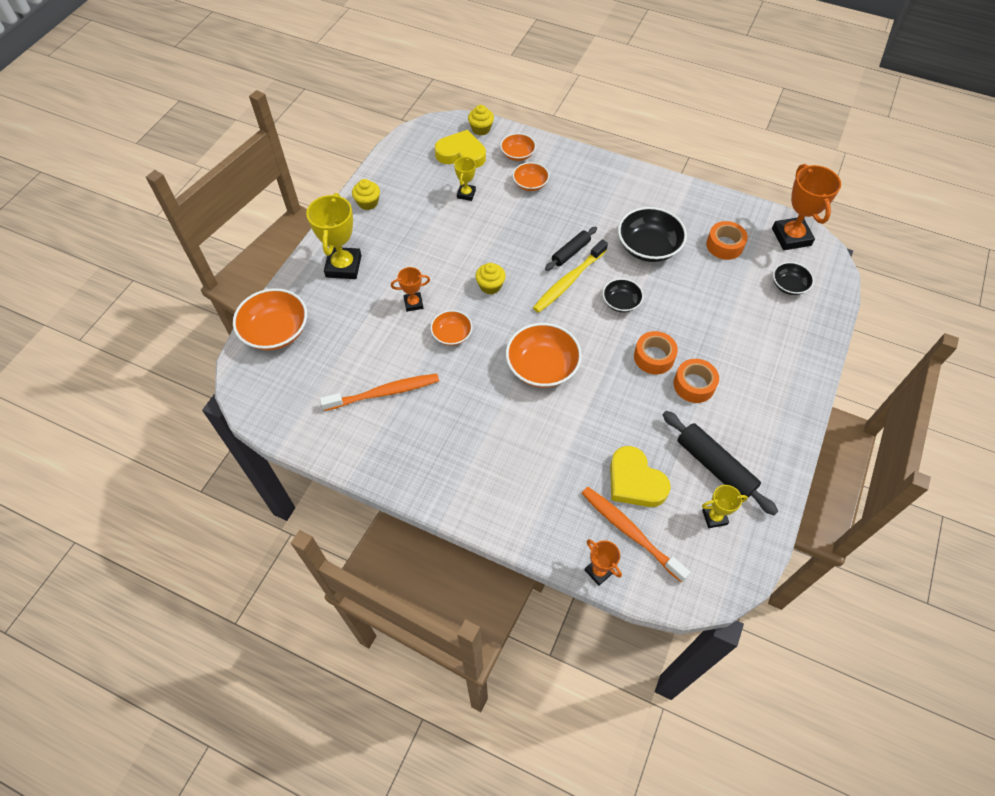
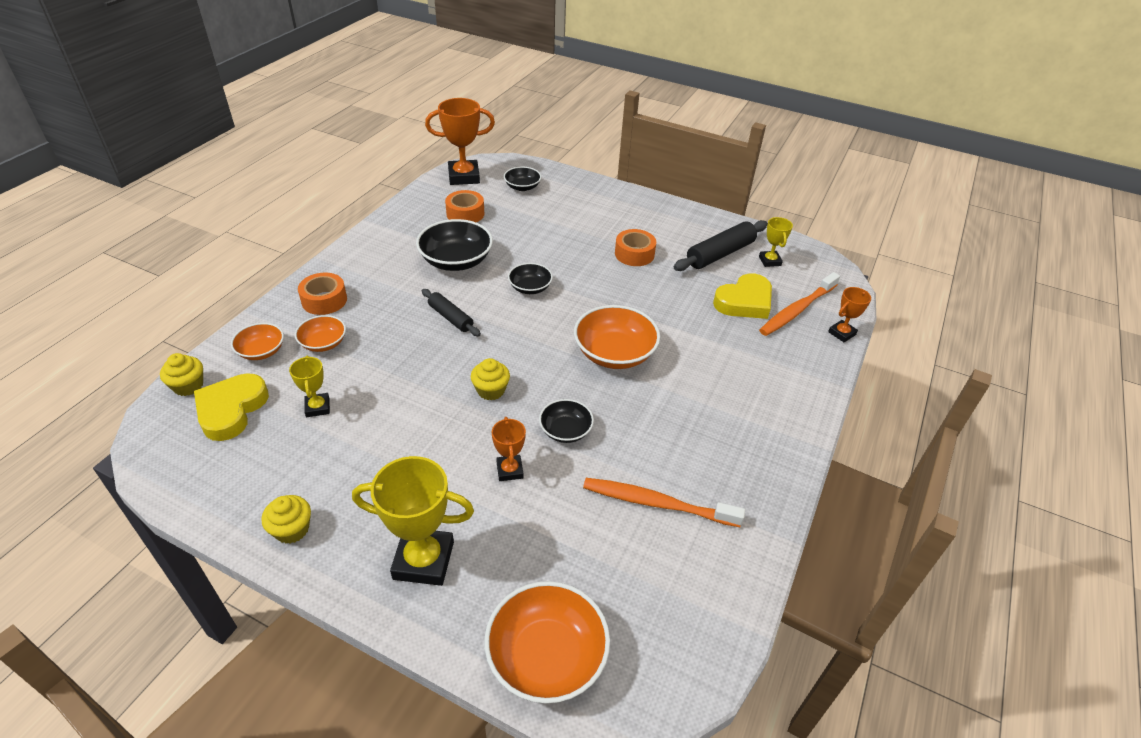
camera: 90 degrees left, 15 degrees down
(383, 393) = (657, 503): orange toothbrush -> orange toothbrush turned 60 degrees counterclockwise
(452, 334) = (565, 430): orange bowl -> black bowl
(466, 194) = (318, 407): yellow trophy -> yellow trophy turned 60 degrees clockwise
(569, 281) = (494, 323): yellow toothbrush -> none
(654, 357) = (602, 274): orange tape -> orange tape (324, 300)

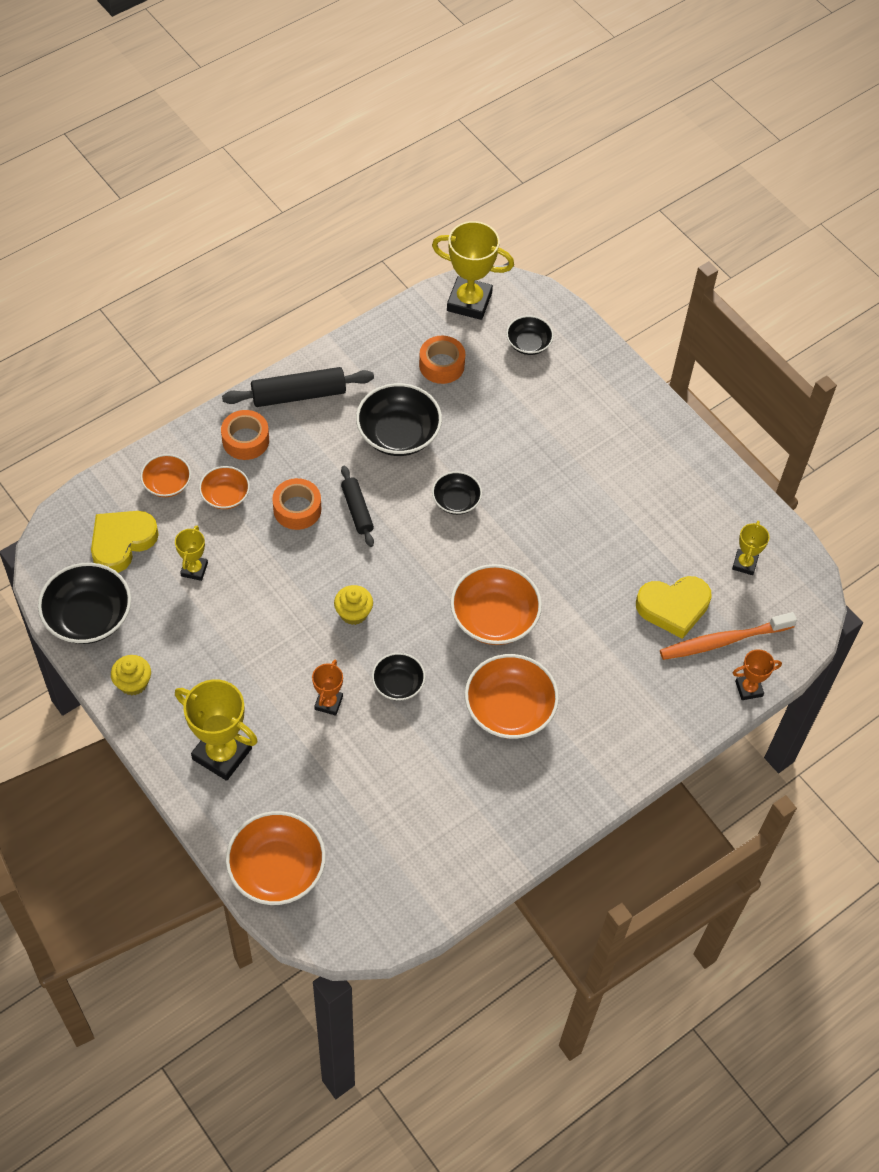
camera: 25 degrees right, 15 degrees up
(188, 386) = (94, 500): yellow cupcake -> none
(216, 485) = (88, 616): none -> black bowl
(464, 177) = (469, 302): orange trophy -> yellow trophy
(634, 254) = (596, 496): orange tape -> orange tape (297, 509)
(657, 503) = (436, 788): orange toothbrush -> none
(675, 414) = (509, 709): none -> orange bowl
(720, 254) = (694, 532): black rolling pin -> black rolling pin (299, 395)

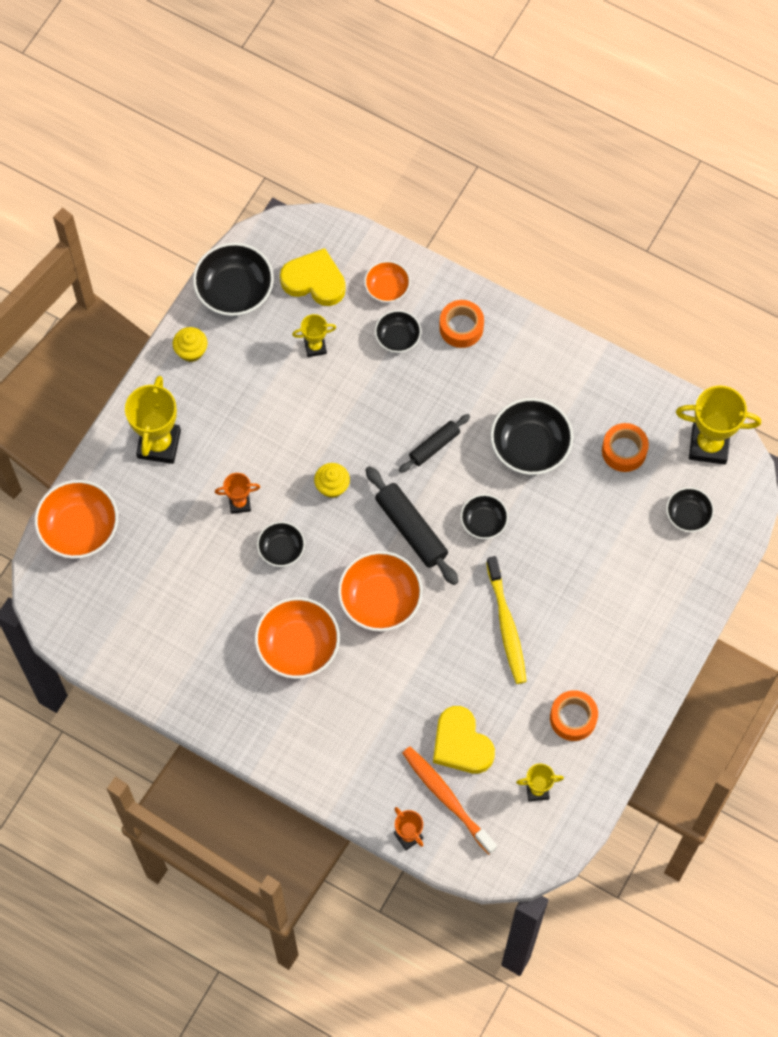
camera: 70 degrees right, 10 degrees up
(225, 496) = (397, 337): orange bowl -> black bowl
(297, 509) = (412, 398): orange tape -> orange tape (573, 718)
(299, 395) = (530, 348): black rolling pin -> black rolling pin (411, 529)
(469, 302) = (709, 445): yellow trophy -> yellow trophy turned 75 degrees counterclockwise
(569, 523) = (506, 625): none -> yellow toothbrush

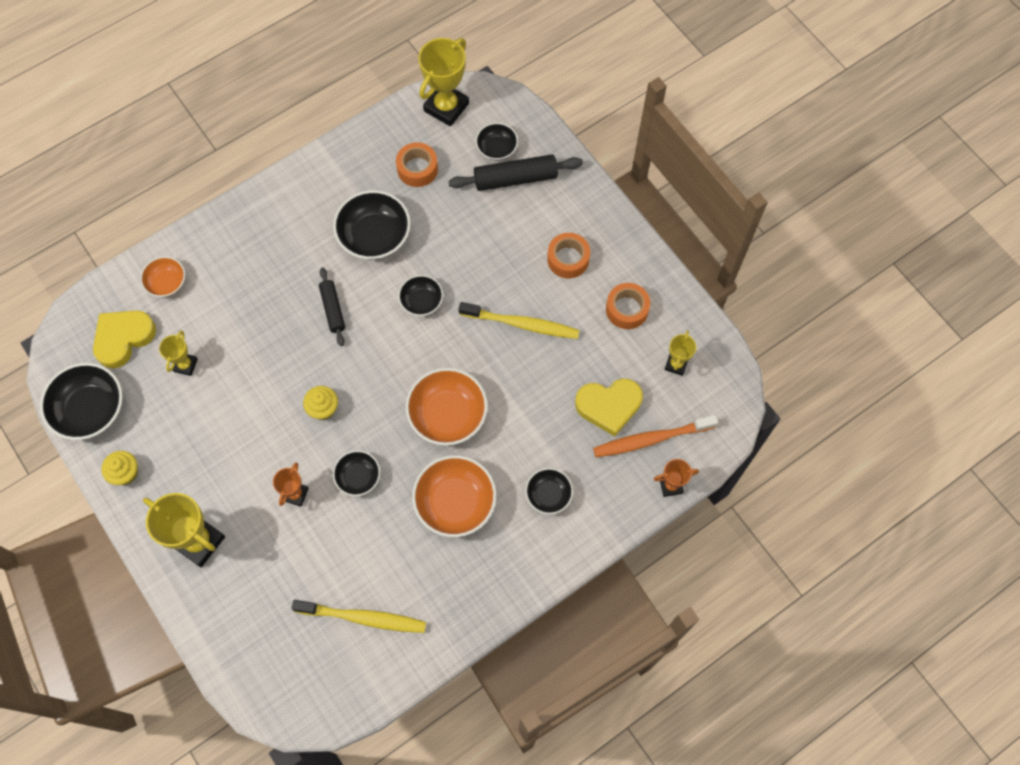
camera: 65 degrees left, 0 degrees up
(79, 528) = (240, 652): orange bowl -> none
(155, 615) = (363, 617): none -> yellow toothbrush
(397, 337) = (217, 294): black bowl -> black bowl (548, 495)
(411, 529) = (398, 361): black rolling pin -> black rolling pin (515, 178)
(461, 327) = (238, 241): orange tape -> orange tape (568, 259)

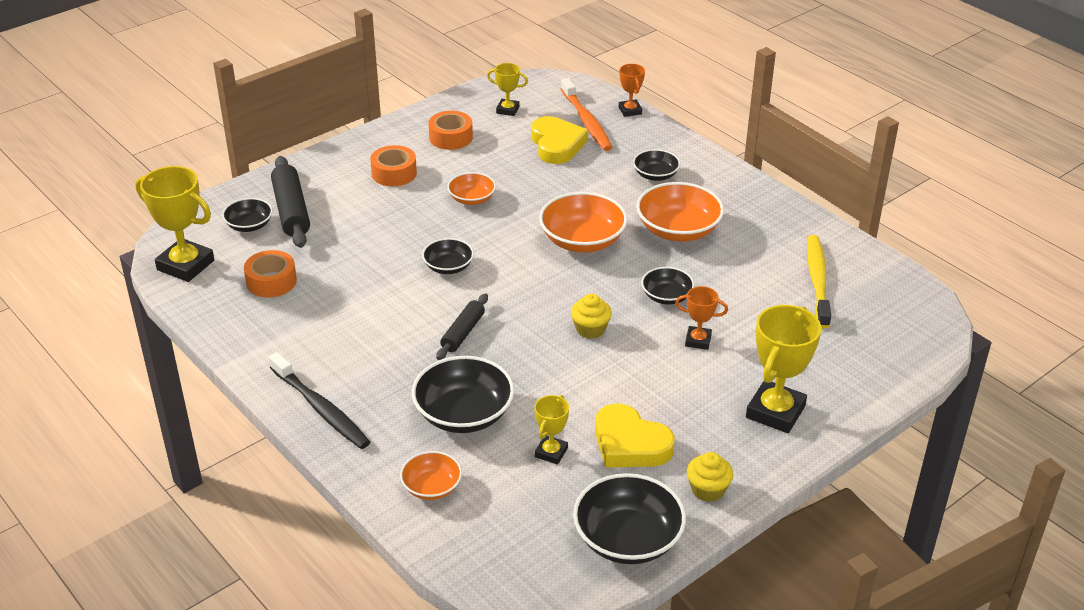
camera: 95 degrees left, 30 degrees down
(123, 338) = (519, 520): yellow heart -> yellow heart (630, 444)
(185, 365) = (551, 452): yellow trophy -> yellow trophy turned 75 degrees counterclockwise
(261, 209) = (320, 408): none -> black toothbrush
(333, 309) = (463, 333): black rolling pin -> black rolling pin turned 45 degrees counterclockwise
(374, 236) = (362, 308): black bowl -> black bowl (464, 414)
(521, 324) = (472, 199): yellow toothbrush -> orange bowl

